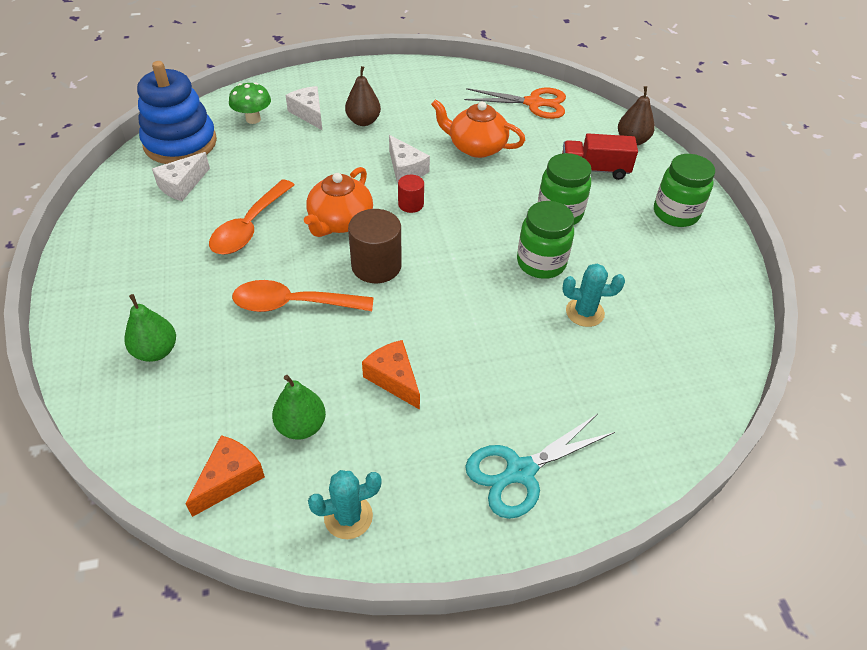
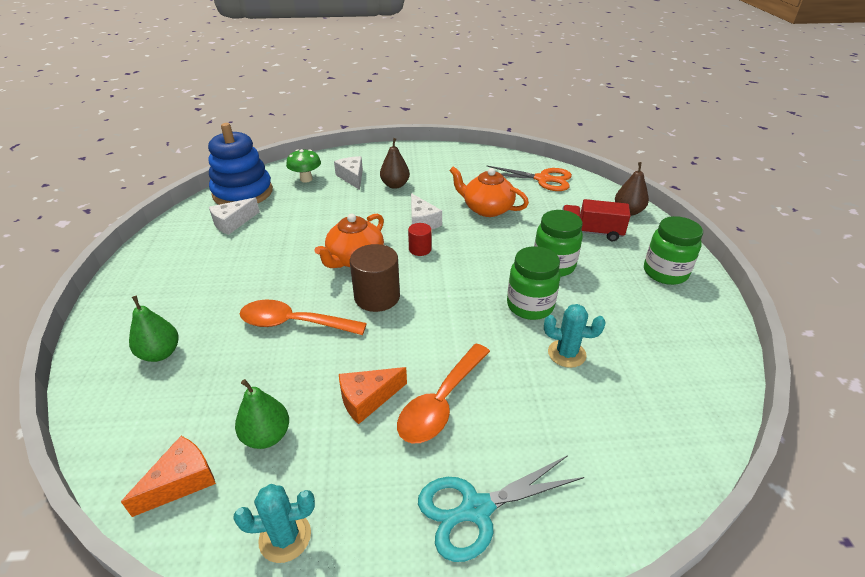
camera: 10 degrees right, 10 degrees down
(249, 227) = (276, 258): orange spoon -> orange spoon (441, 403)
(393, 379) = (367, 399): orange cheese -> orange cheese turned 90 degrees counterclockwise

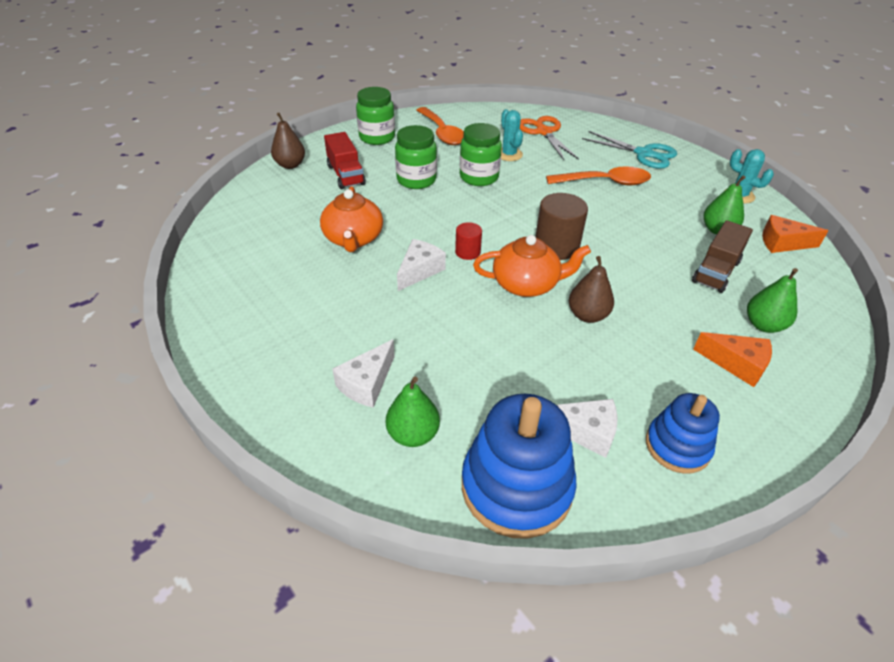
camera: 125 degrees left, 5 degrees up
(179, 246) = (677, 446): none -> blue stacking toy
(232, 376) = (715, 272): none -> brown truck
(293, 323) = (639, 273): orange spoon -> orange spoon (442, 133)
(306, 179) = (413, 434): green mushroom -> green pear
(367, 399) = (641, 207): orange cheese -> orange cheese (736, 364)
(395, 185) = (355, 329): brown pear -> brown pear (587, 315)
(542, 179) = (253, 223): orange scissors -> orange scissors (544, 132)

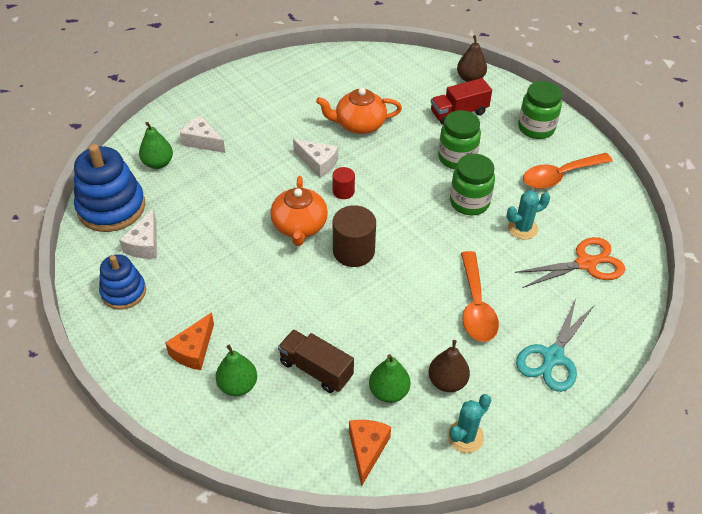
camera: 90 degrees right, 5 degrees up
(587, 315) = (259, 261): brown pear -> brown pear (447, 382)

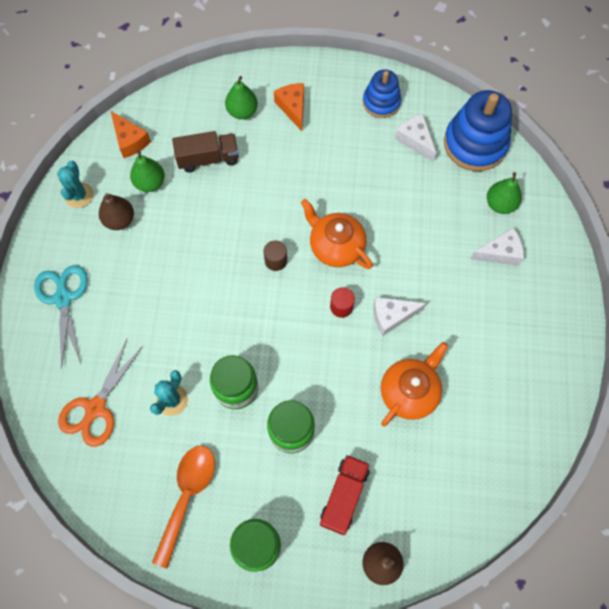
camera: 135 degrees right, 20 degrees up
(353, 251) = (276, 260): brown cylinder -> brown cylinder, size x0.56
(476, 306) = (148, 293): orange spoon -> none

